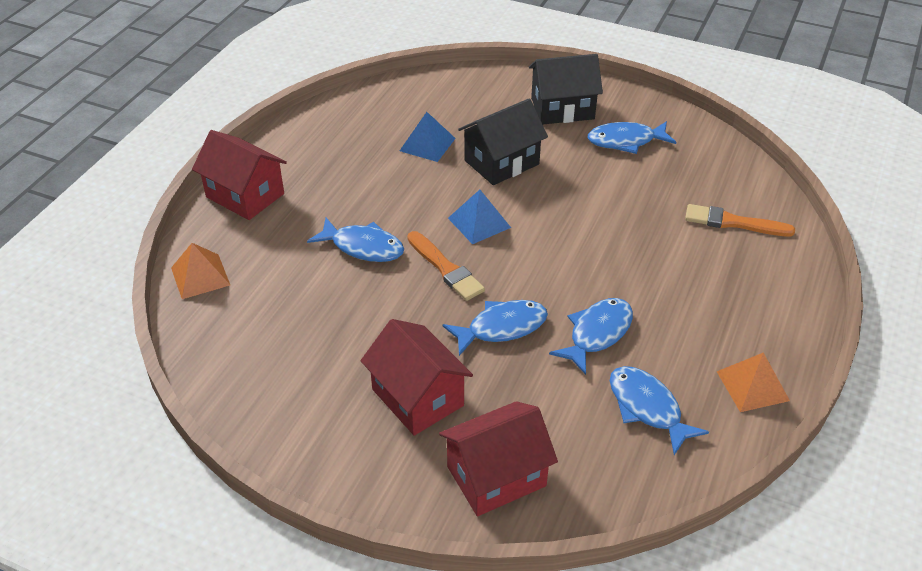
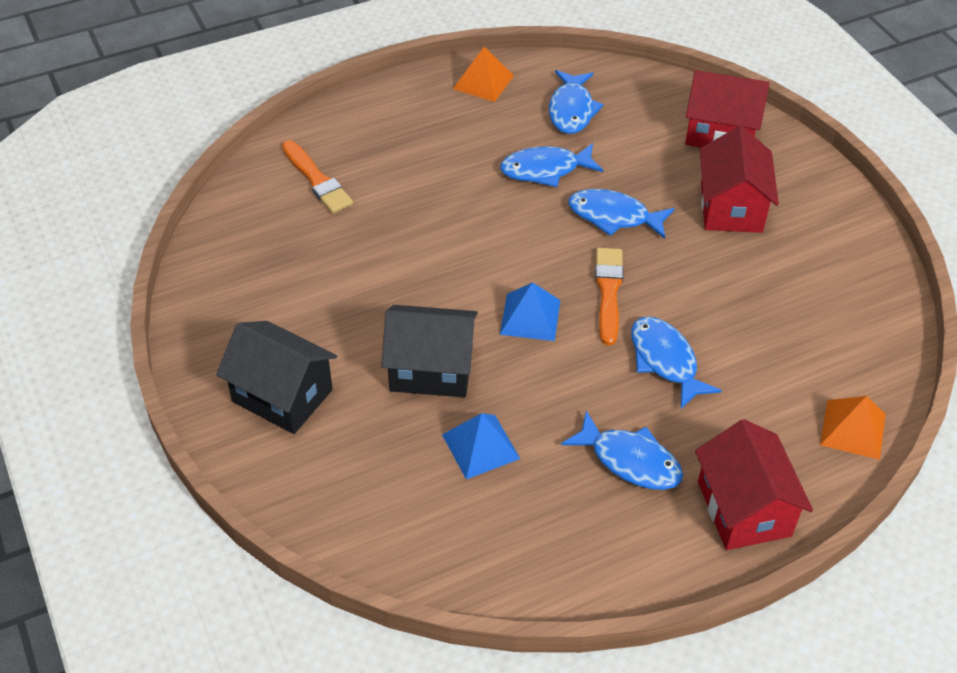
camera: 140 degrees left, 5 degrees up
(625, 141) = (281, 312): blue fish -> blue fish (630, 460)

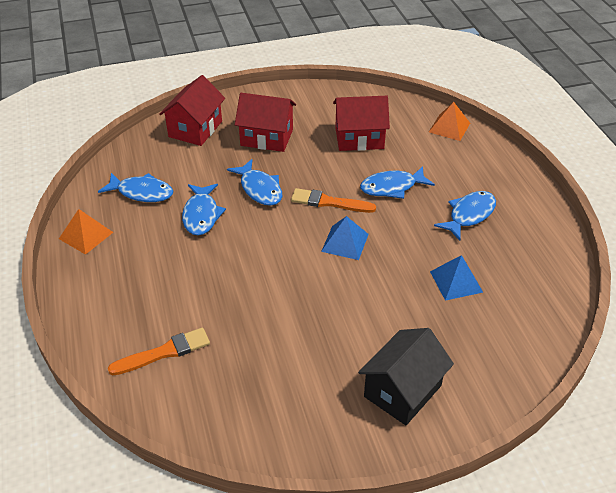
camera: 80 degrees left, 5 degrees down
(431, 369) = (386, 299): black house -> none
(613, 216) = (259, 189): blue fish -> blue fish turned 60 degrees counterclockwise
(744, 508) = (503, 176): red house -> red house (359, 138)

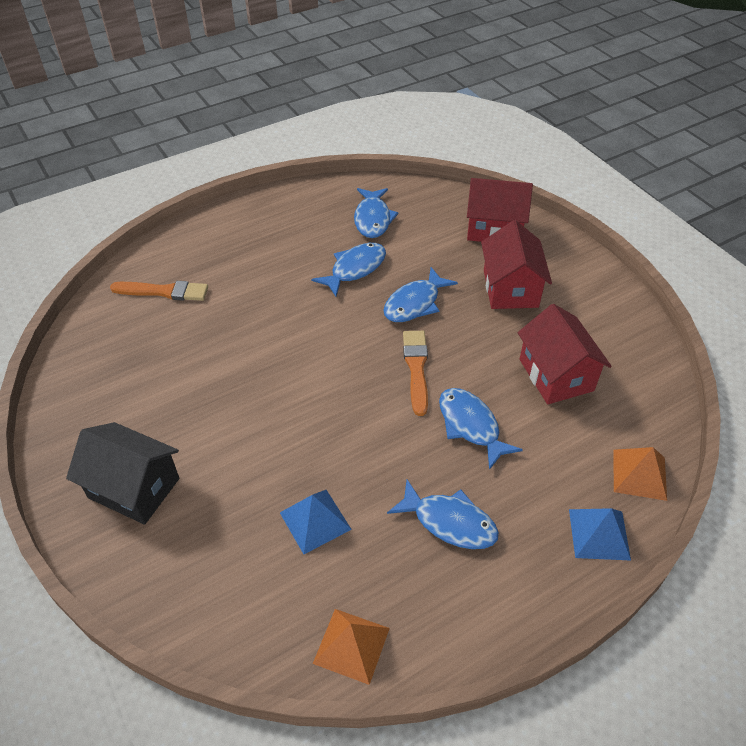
camera: 75 degrees right, 5 degrees up
(86, 235) = (300, 201): orange pyramid -> orange pyramid (351, 645)
(164, 352) = (164, 291): orange brush -> orange brush turned 45 degrees counterclockwise
(201, 215) = (355, 269): blue fish -> blue fish turned 150 degrees clockwise
(345, 242) = (351, 396): blue pyramid -> blue pyramid (599, 534)

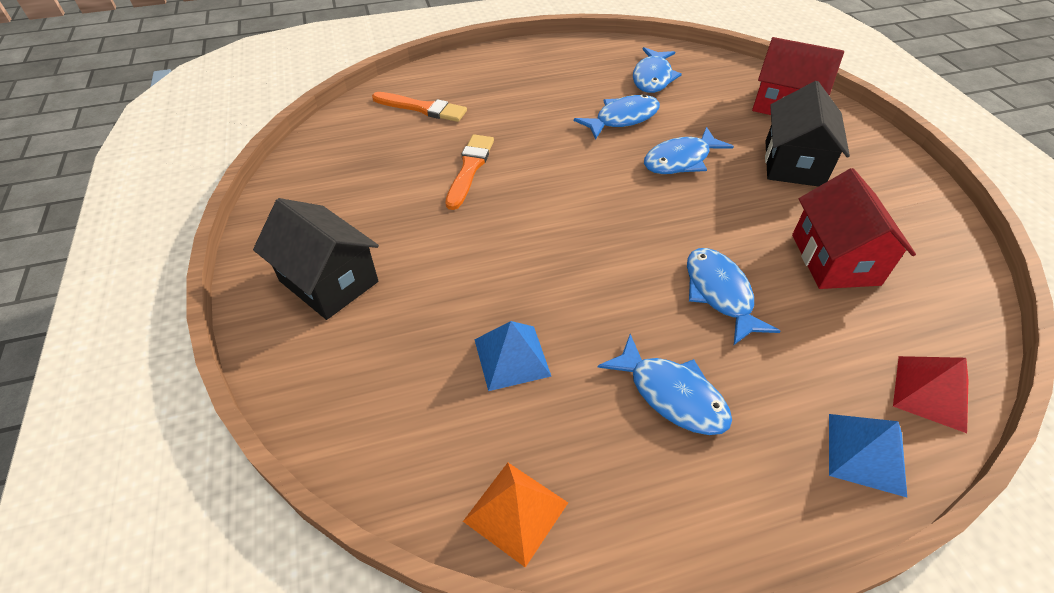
camera: 15 degrees right, 0 degrees up
(416, 368) = (668, 223): orange brush -> orange brush (470, 169)
(510, 288) = (793, 163): red house -> black house
(639, 474) = (931, 393): orange pyramid -> red pyramid

